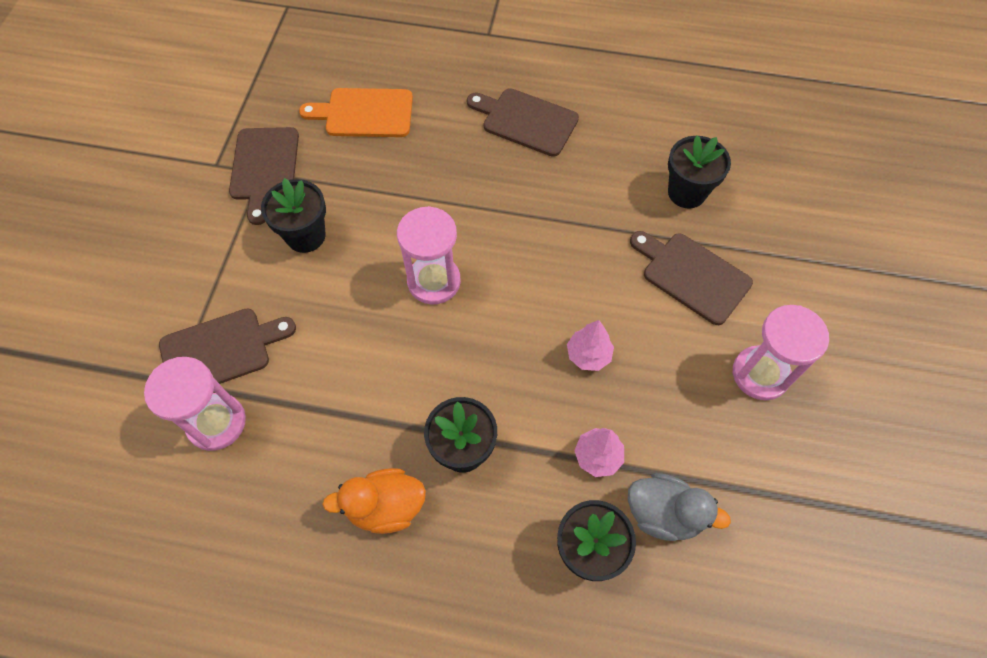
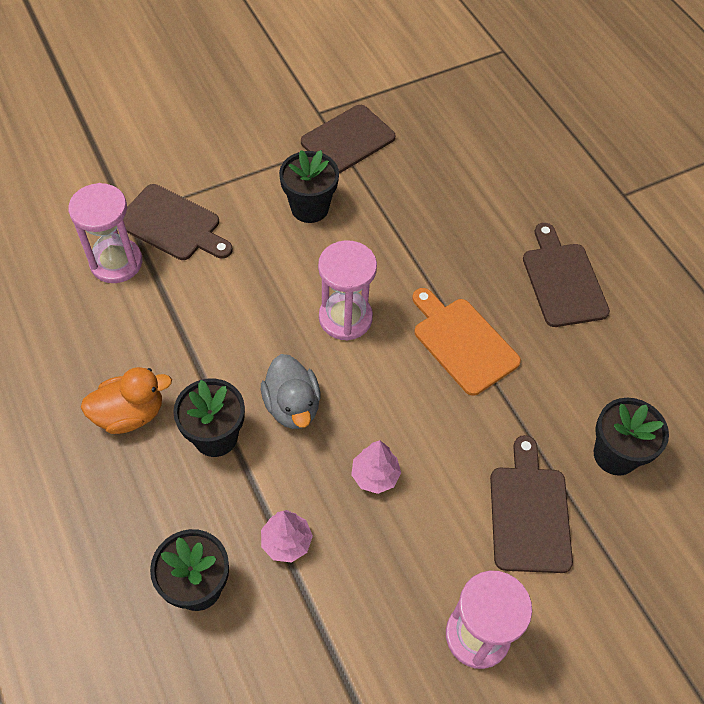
camera: 50 degrees right, 5 degrees down
(364, 113) = (455, 167): orange cutting board -> orange cutting board (462, 342)
(385, 507) = (130, 414): orange duck -> orange duck turned 120 degrees clockwise
(663, 513) = (274, 629): grey duck -> grey duck (292, 406)

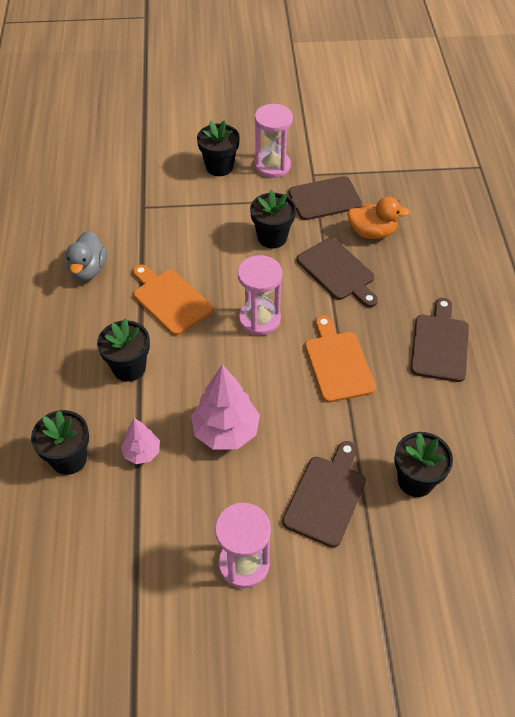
camera: 25 degrees right, 5 degrees down
(116, 262) = (120, 235): pink hourglass -> pink hourglass (272, 166)
(130, 414) = (80, 334): orange duck -> orange duck (372, 232)
(172, 225) = (170, 221): brown cutting board -> brown cutting board (337, 271)
(200, 134) = (219, 167): none -> black flower pot
(223, 329) = (170, 300): none -> orange cutting board
(292, 406) = (191, 365): grey duck -> grey duck (88, 270)
(375, 476) = (226, 431): pink tree -> pink tree, size x1.77

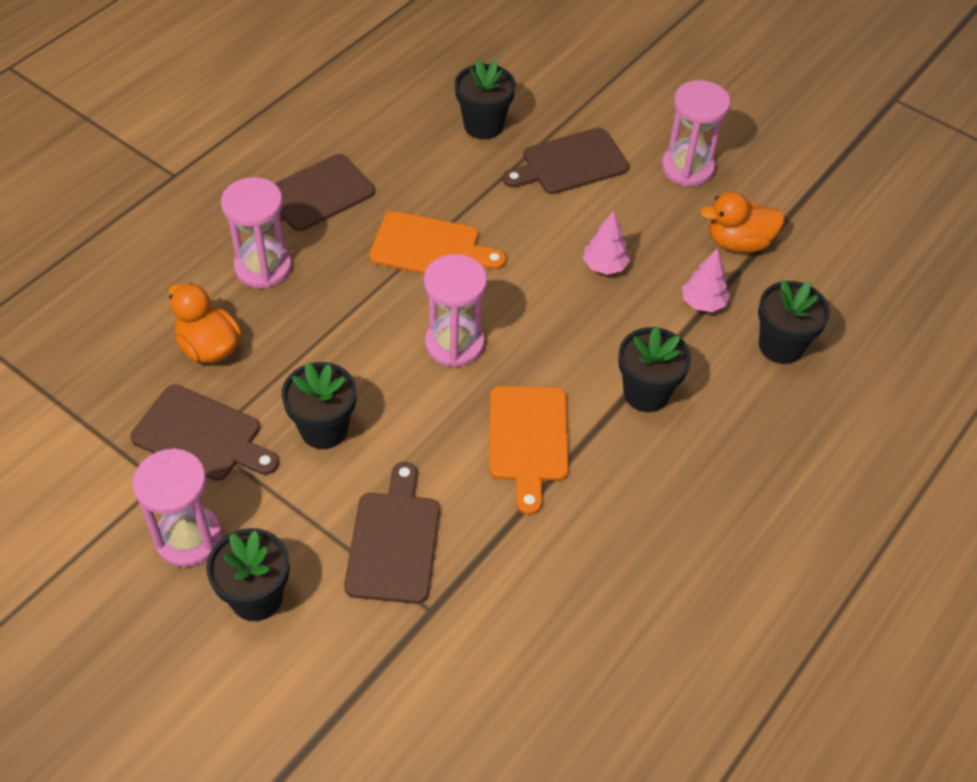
camera: 140 degrees left, 0 degrees up
(88, 270) = (592, 559): grey duck -> none
(154, 522) = (738, 242): none -> orange duck
(226, 431) = (604, 266): pink tree -> pink tree, size x0.56
(337, 271) = (308, 332): brown cutting board -> brown cutting board (394, 541)
(337, 363) = (430, 248): orange cutting board -> orange cutting board turned 105 degrees counterclockwise
(405, 285) = (263, 267): none -> pink hourglass

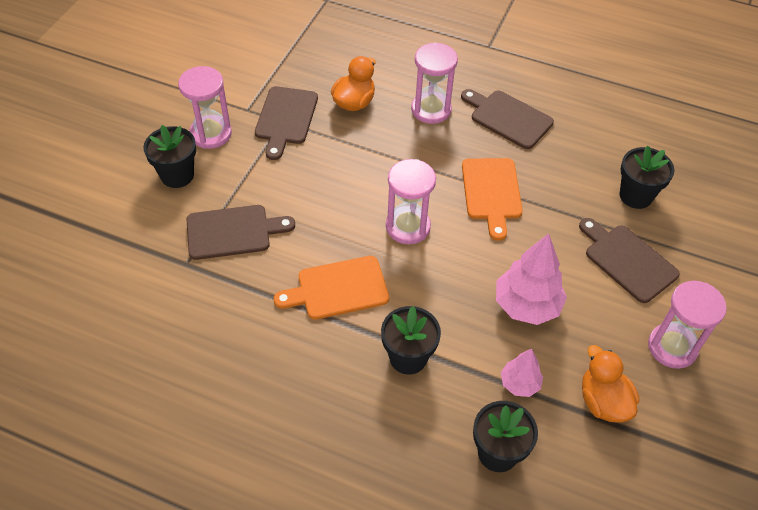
camera: 75 degrees right, 0 degrees up
(324, 429) = (309, 174): black flower pot -> none
(604, 266) = (526, 305): pink tree -> pink tree, size x1.77

